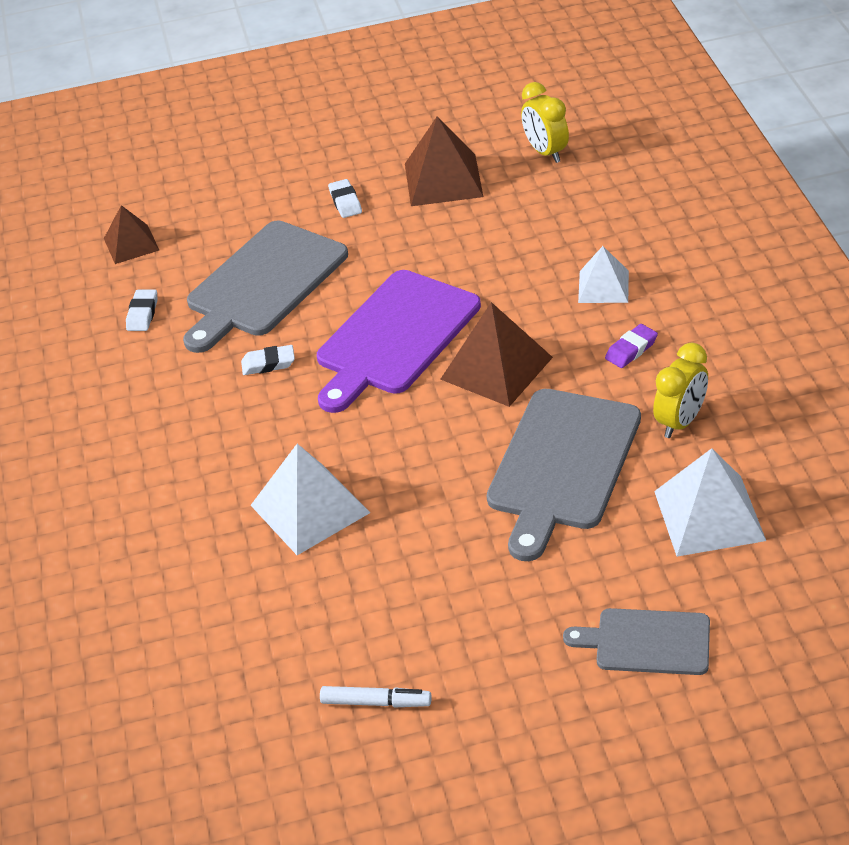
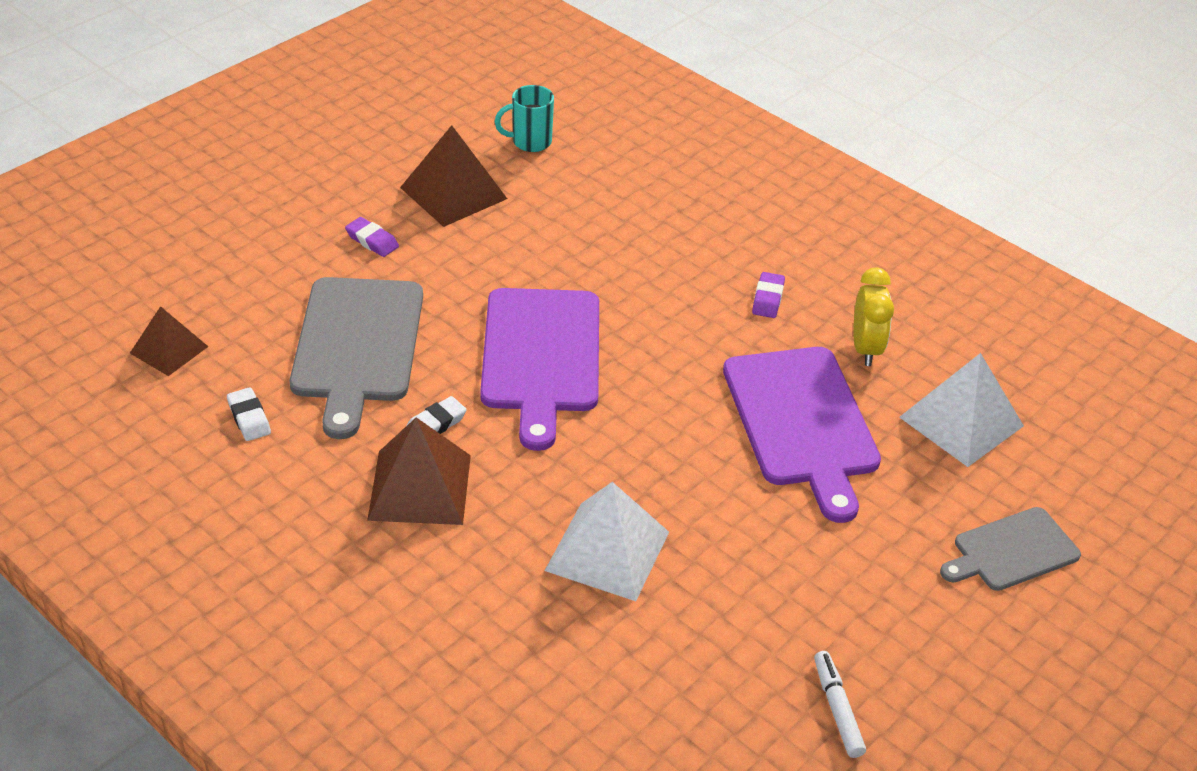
camera: 40 degrees left, 0 degrees up
(345, 202) = (372, 241): white eraser -> purple eraser
(376, 702) = (837, 709): white marker -> white marker turned 75 degrees counterclockwise
(496, 368) = (664, 354): brown pyramid -> brown pyramid (420, 487)
(546, 152) = (530, 142): yellow clock -> turquoise mug
(562, 465) = (802, 422): grey cutting board -> purple cutting board
(603, 286) = (693, 250): white pyramid -> none

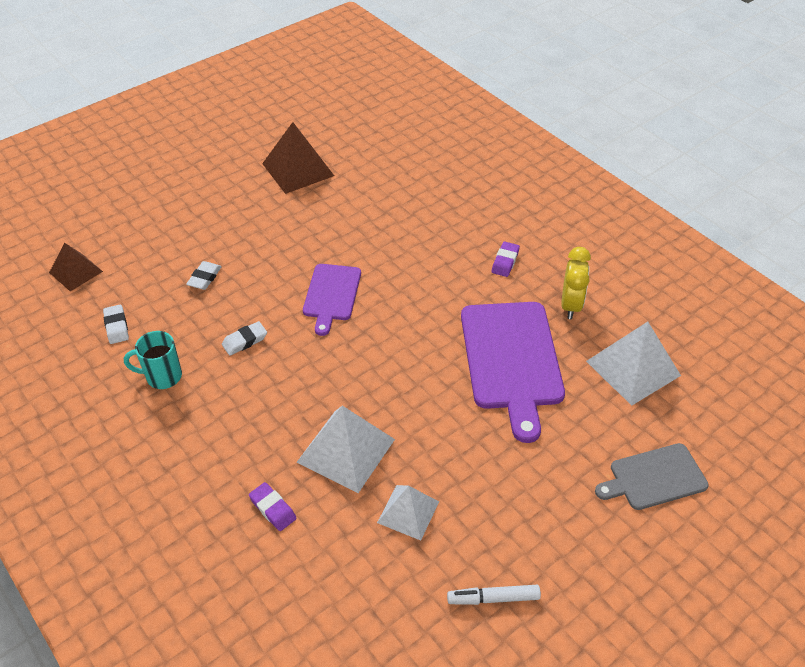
camera: 10 degrees right, 5 degrees up
(357, 346) = (204, 278): grey cutting board -> white eraser
(372, 241) = (233, 201): purple eraser -> purple eraser (273, 509)
(420, 487) = (222, 389): brown pyramid -> none
(530, 142) = (359, 135): turquoise mug -> turquoise mug (162, 376)
(541, 356) = (331, 295): purple cutting board -> purple cutting board, size x0.58
(706, 618) = (408, 512): none -> white pyramid
(837, 709) = (493, 598): white marker -> white marker turned 90 degrees counterclockwise

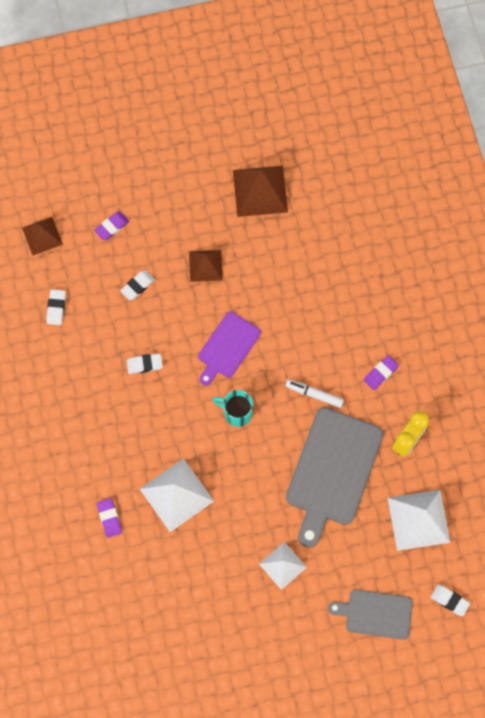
camera: 25 degrees right, 25 degrees up
(154, 241) = (112, 227): none -> purple eraser
(162, 376) = (74, 372): turquoise mug -> turquoise mug (236, 413)
(271, 239) = (205, 265): none -> brown pyramid
(408, 512) = (196, 561): white pyramid -> white pyramid (282, 565)
(493, 598) = (220, 647): white marker -> white marker (314, 394)
(512, 360) = (332, 471): purple cutting board -> grey cutting board
(723, 430) = (449, 600): none -> white eraser

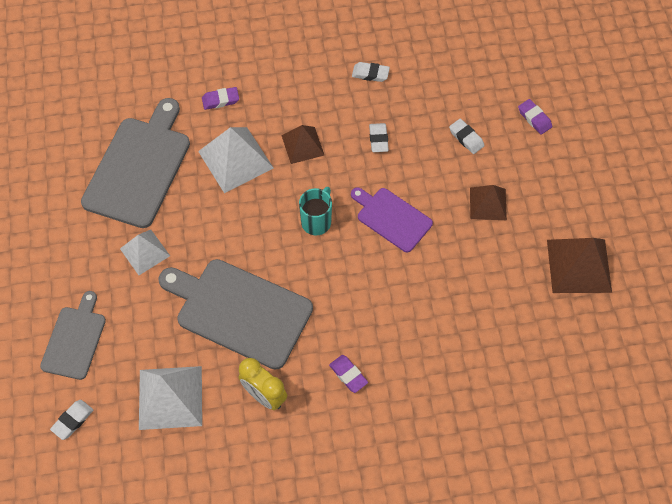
camera: 95 degrees right, 10 degrees down
(42, 236) = (524, 57): brown pyramid -> brown pyramid (303, 145)
(56, 308) = (445, 66): white eraser -> white eraser (370, 74)
(192, 586) = (139, 167): none -> grey cutting board
(314, 394) = (330, 301): white marker -> none

